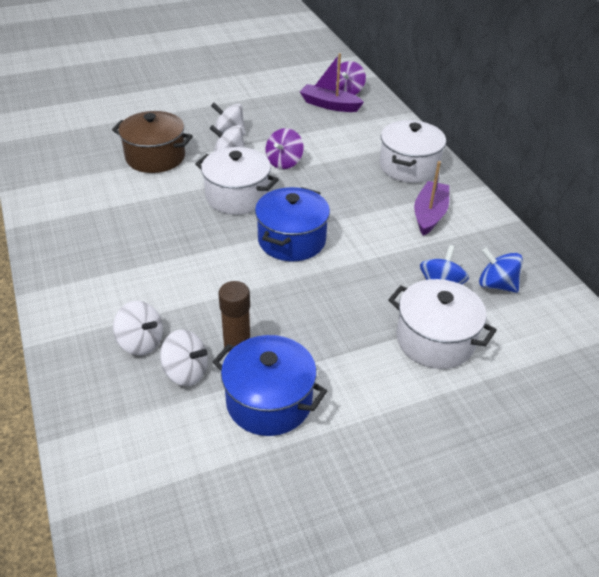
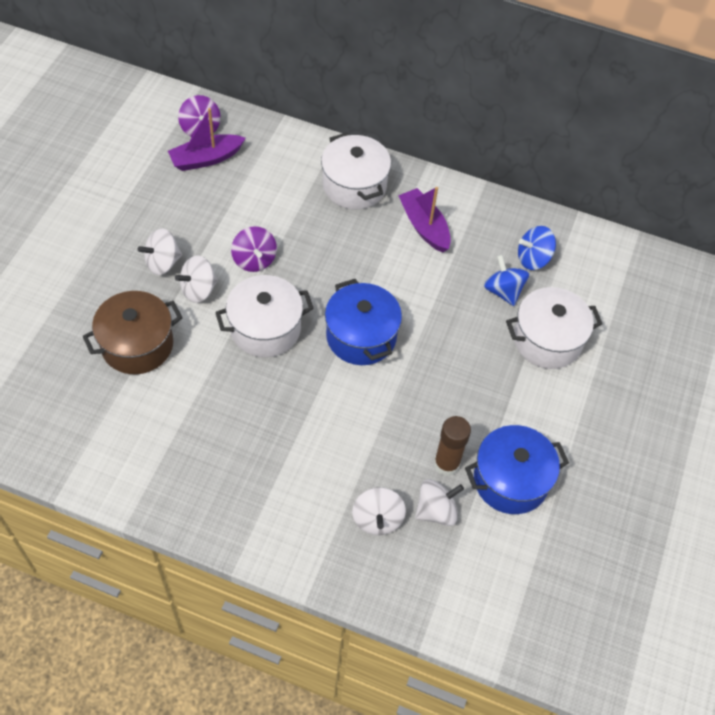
camera: 50 degrees left, 15 degrees up
(141, 342) = (377, 519): white spinning top -> white spinning top turned 105 degrees clockwise

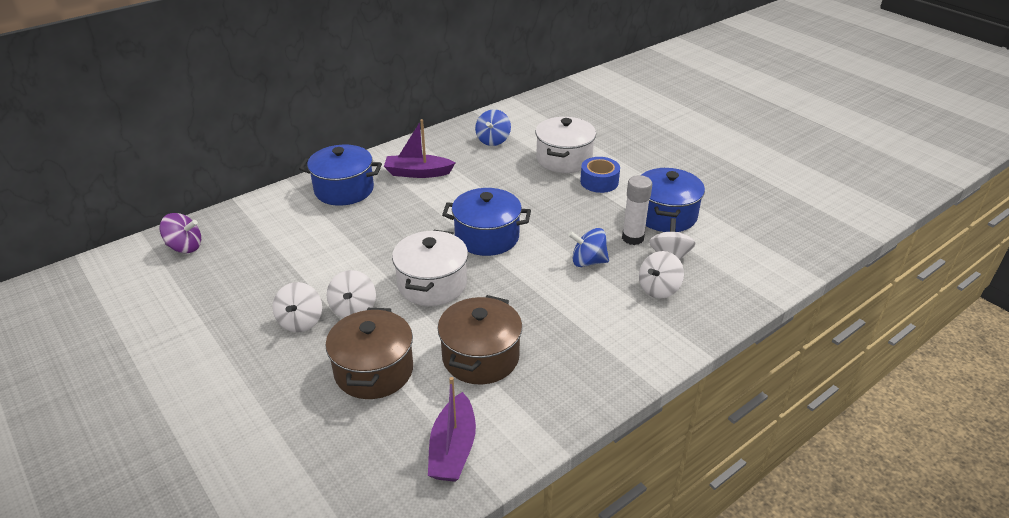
camera: 55 degrees left, 20 degrees down
(196, 412) = (480, 357): none -> brown pot
(206, 159) = (221, 255): purple boat -> purple boat (453, 449)
(254, 260) = (357, 265): purple spinning top -> none
(354, 185) = (344, 190): white pot -> blue pot
(377, 519) = (658, 289): white spinning top -> white spinning top turned 105 degrees clockwise
(446, 464) = (632, 238): brown glue stick -> white glue stick
(503, 291) = (507, 161): blue spinning top -> blue spinning top (588, 261)
(528, 392) = (599, 182): none -> blue tape

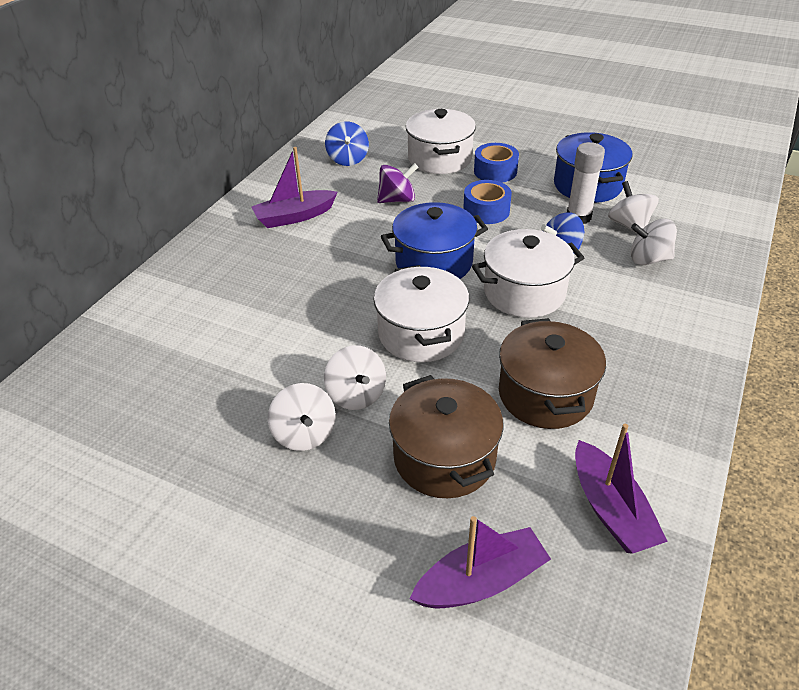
camera: 25 degrees left, 5 degrees up
(185, 247) = (66, 397): purple spinning top -> purple spinning top (397, 200)
(328, 454) = (481, 581): none -> purple boat
(344, 190) = (222, 261): blue pot -> none
(534, 281) = (524, 292): none -> white pot
(562, 210) = (486, 211): none -> blue tape
(658, 289) = (648, 259): white spinning top -> white spinning top turned 75 degrees clockwise

